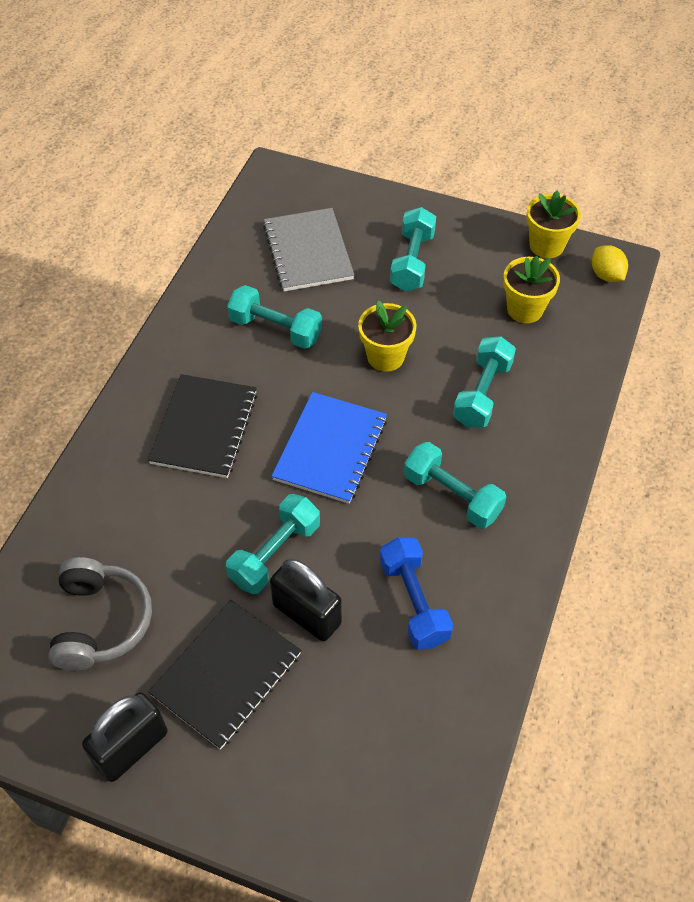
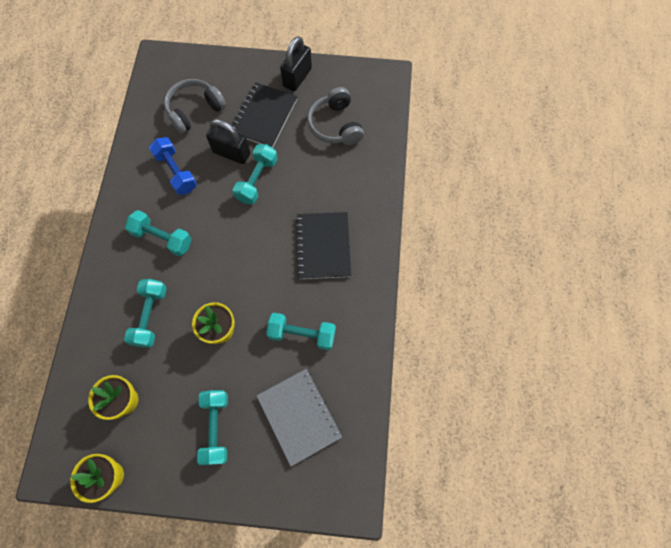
camera: 165 degrees right, 15 degrees up
(330, 449) = (241, 251): blue notebook -> none
(358, 723) = (194, 110): none -> grey headphones
(606, 275) = (61, 454): yellow lemon -> none

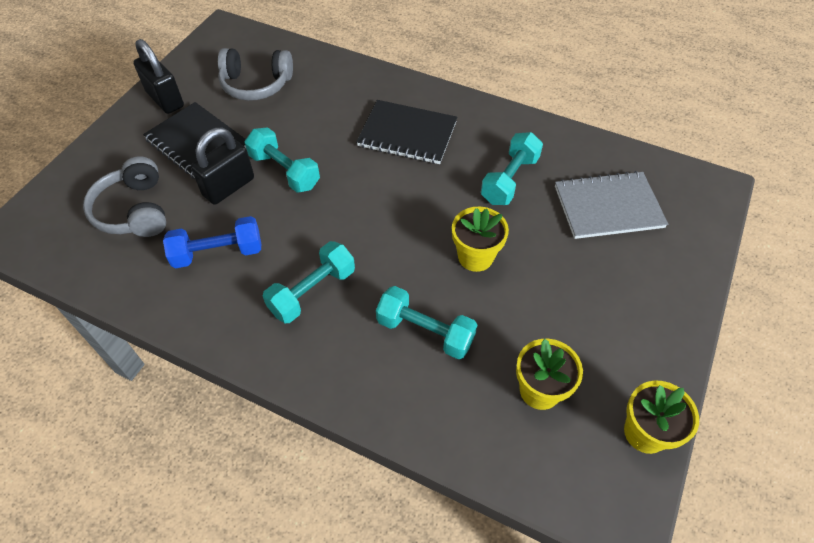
camera: 70 degrees left, 15 degrees down
(216, 428) = (603, 291): turquoise dumbbell -> none

